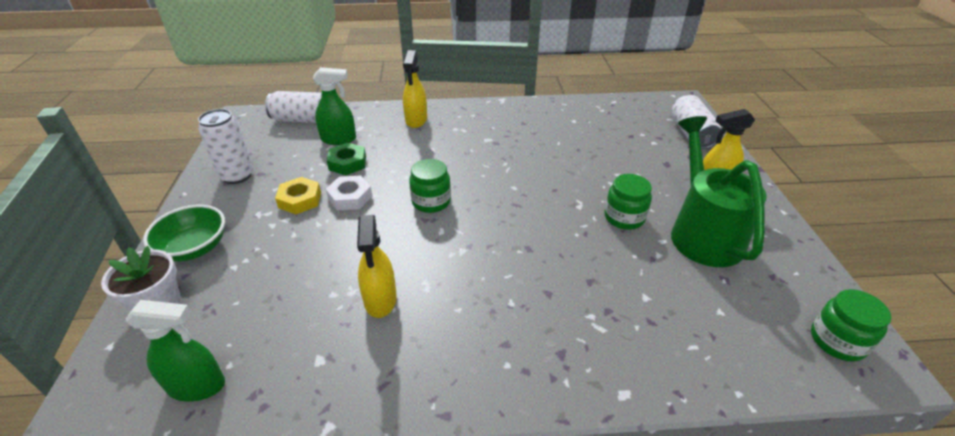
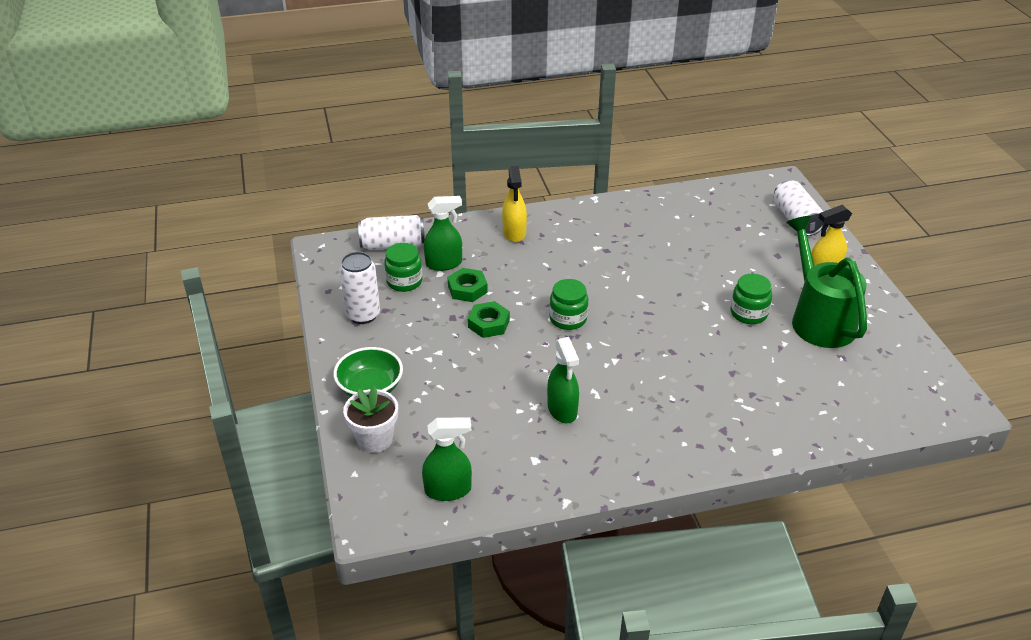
camera: 10 degrees left, 0 degrees up
(300, 200) = (441, 332): yellow nut -> none
(350, 197) = (488, 324): white nut -> green nut
(380, 300) = (562, 410): yellow spray bottle -> green spray bottle
(837, 341) = (930, 393): green jar -> green jar (404, 281)

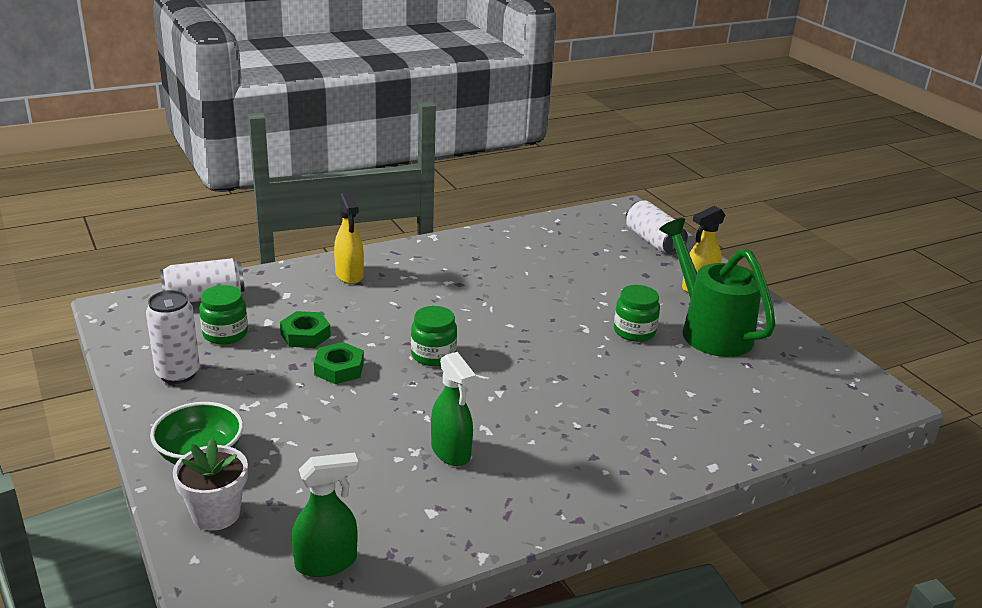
camera: 15 degrees left, 10 degrees down
(444, 264) = (271, 311): green spray bottle -> none

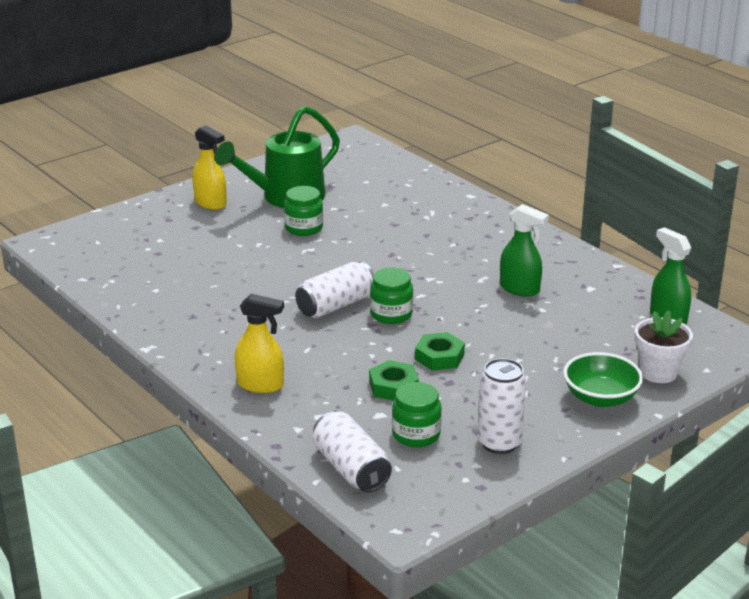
camera: 100 degrees left, 0 degrees up
(349, 275) = (260, 385): yellow spray bottle -> yellow spray bottle turned 45 degrees clockwise
(451, 452) = (519, 289): green spray bottle -> green spray bottle turned 75 degrees clockwise
(653, 241) = (122, 226): white can -> white can (335, 305)

